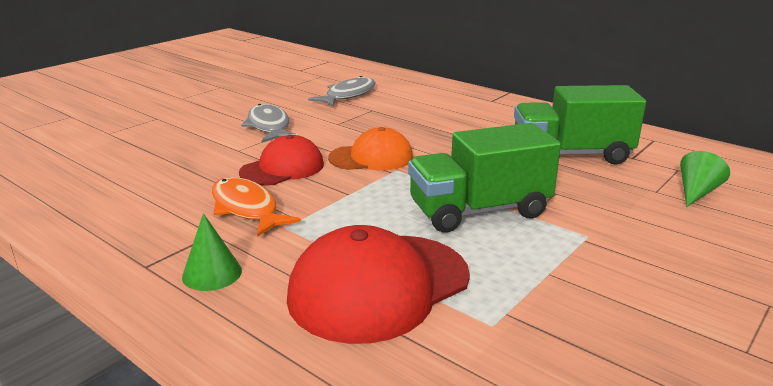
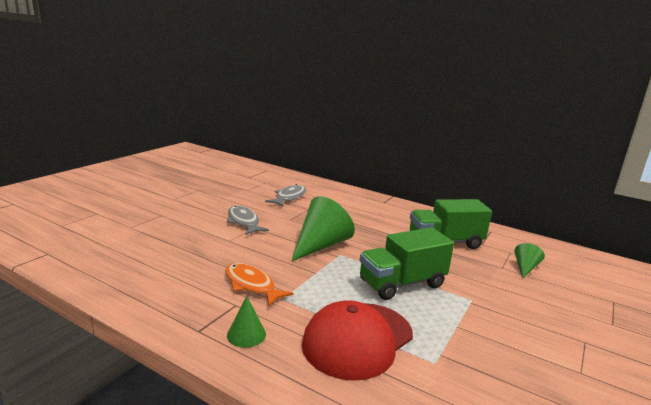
camera: 10 degrees left, 5 degrees down
(282, 168) = (265, 254): red cap -> none
(371, 157) = (321, 245): orange cap -> green cone

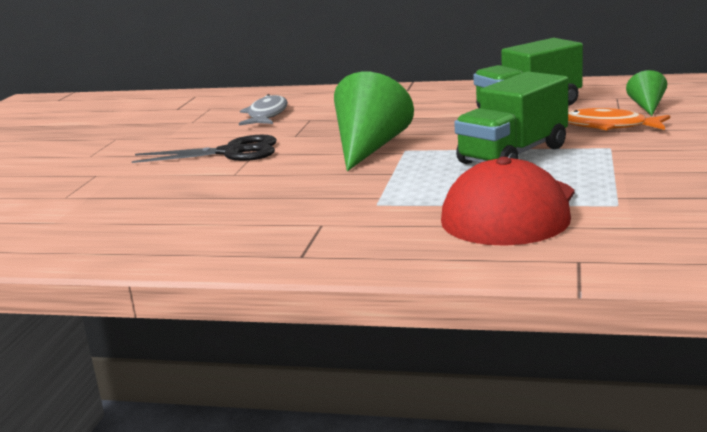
camera: 15 degrees left, 0 degrees up
(244, 222) = (231, 152): grey fish -> black scissors
(246, 334) = (368, 243): green cone -> none
(251, 285) = (320, 203): orange fish -> orange fish (608, 126)

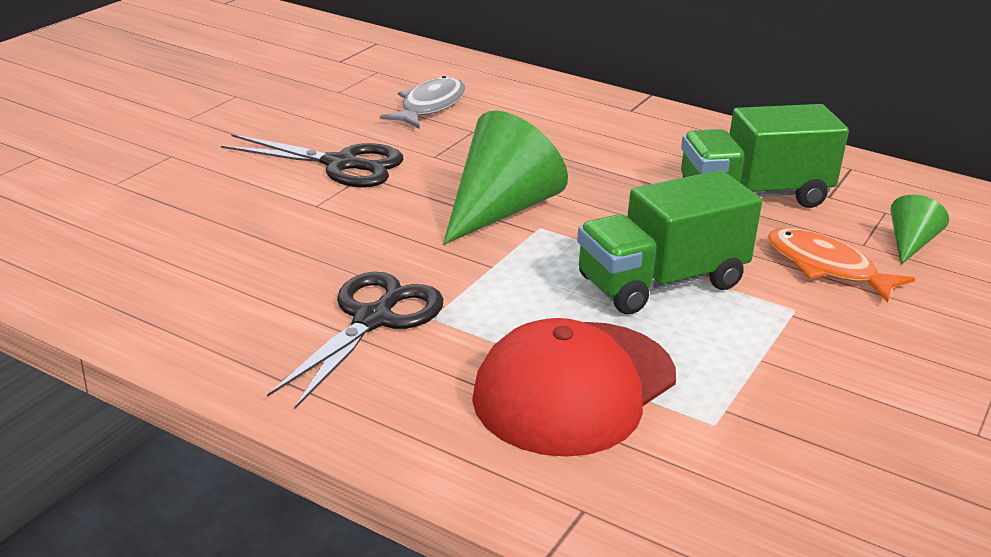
camera: 15 degrees right, 10 degrees up
(336, 214) = (373, 320): none -> black scissors

